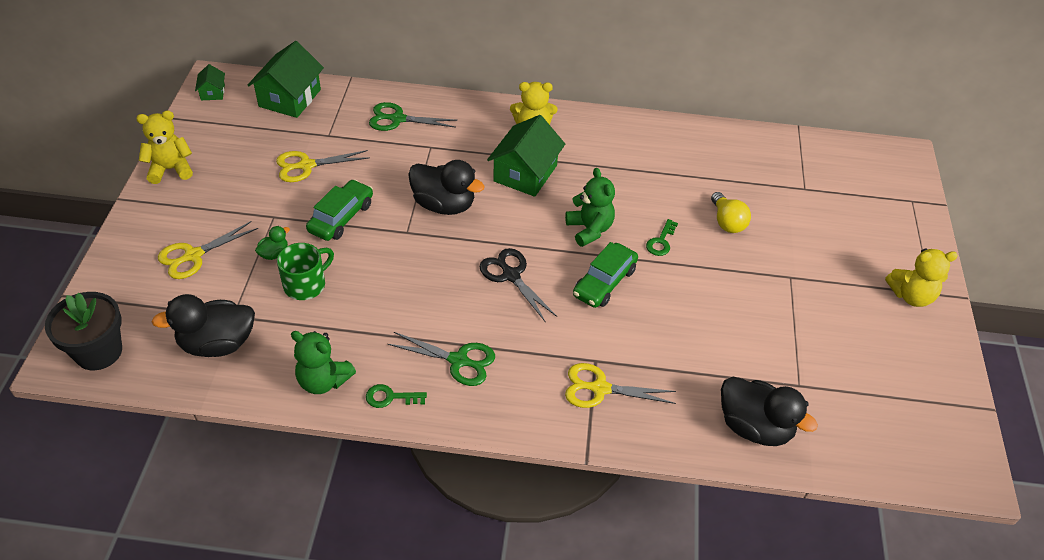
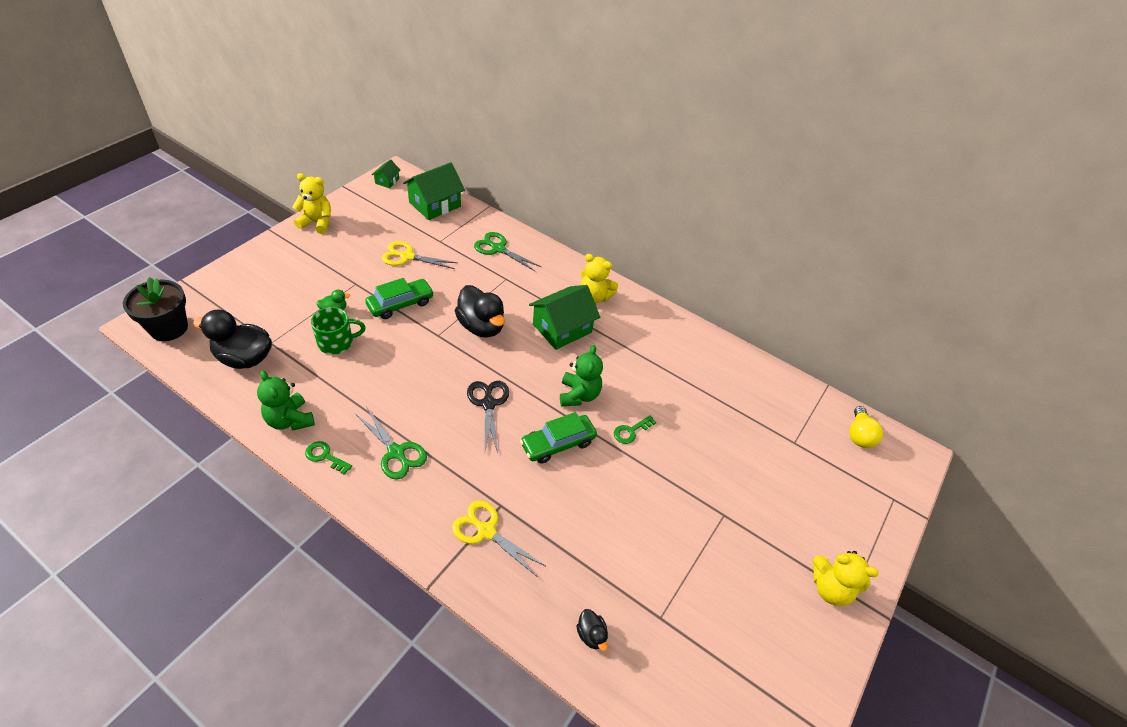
camera: 25 degrees right, 0 degrees up
(193, 256) = (281, 288): yellow scissors -> none
(727, 222) = (701, 440): yellow light bulb -> yellow light bulb (859, 435)
(754, 427) = (591, 635): black duck -> black duck, size x0.47

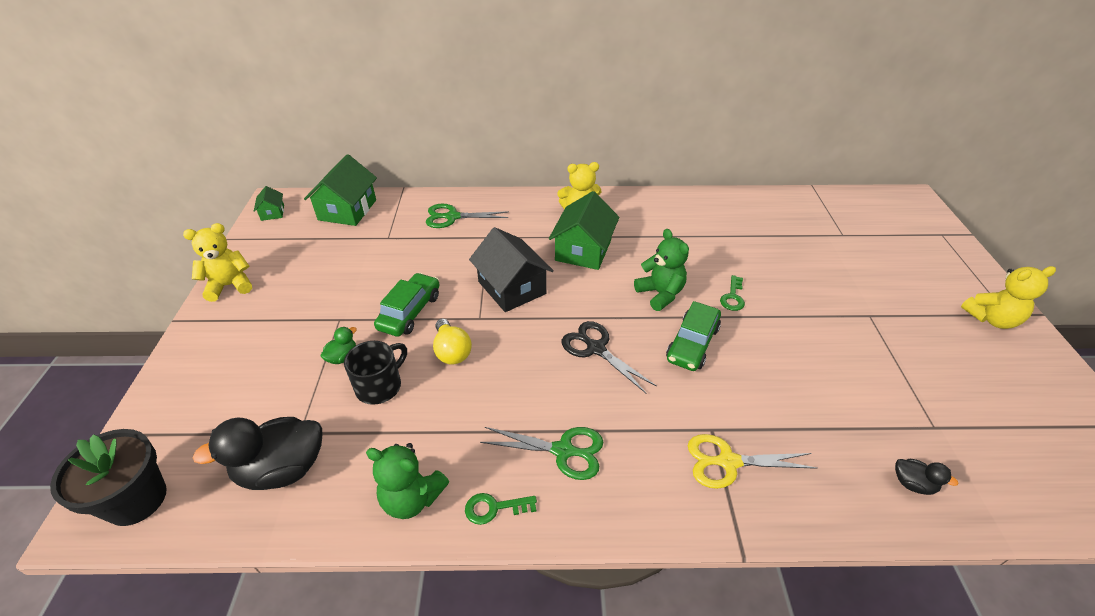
camera: 30 degrees left, 5 degrees down
(337, 342) = (380, 386): green mug -> black mug
(407, 256) = (369, 267): yellow scissors -> none
(481, 326) = (512, 288): black duck -> black house
(859, 435) = (870, 206): yellow light bulb -> yellow light bulb (452, 351)

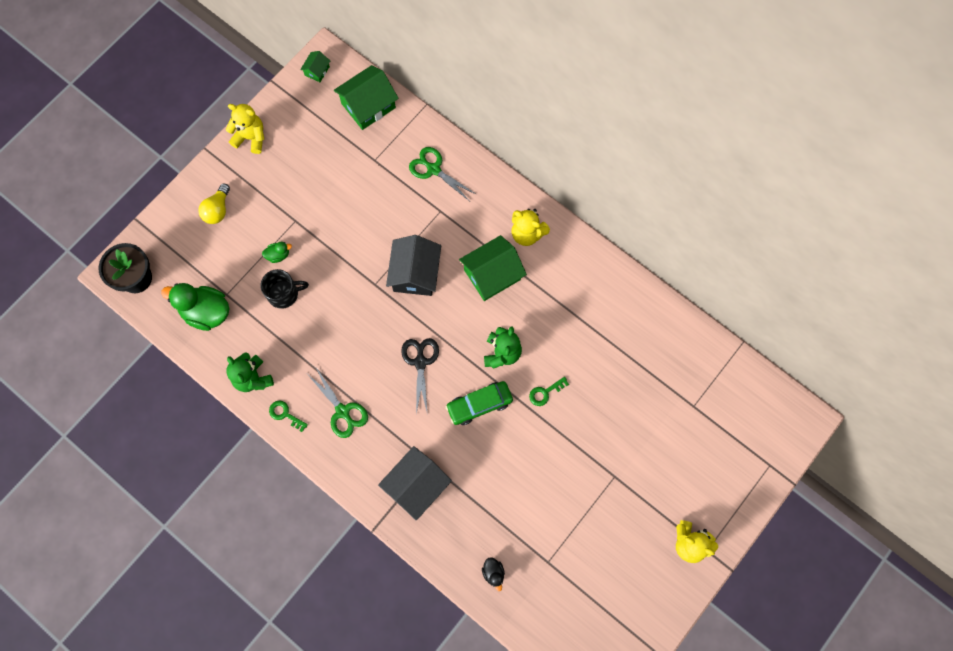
camera: 40 degrees right, 30 degrees up
(282, 469) = (206, 312): black duck -> green duck
(410, 312) = (339, 246): green car -> none
(452, 351) = (339, 298): yellow light bulb -> yellow light bulb (217, 210)
(728, 462) = (416, 485): yellow scissors -> black house

